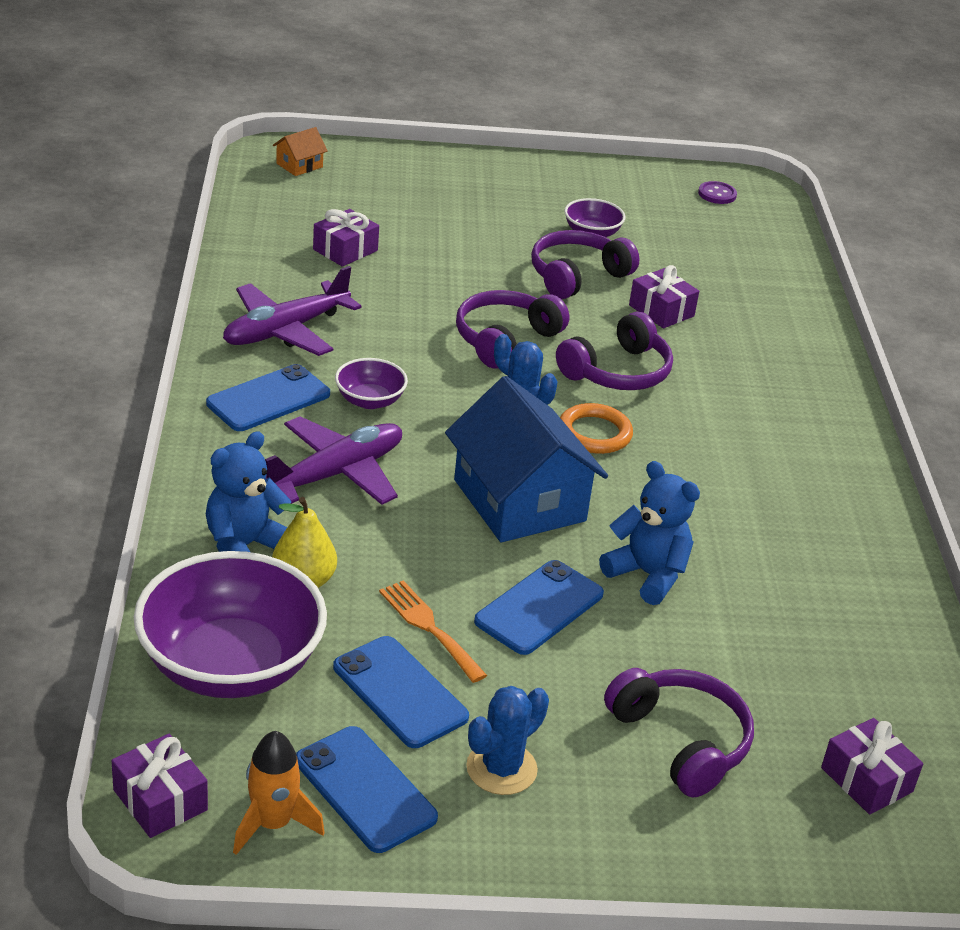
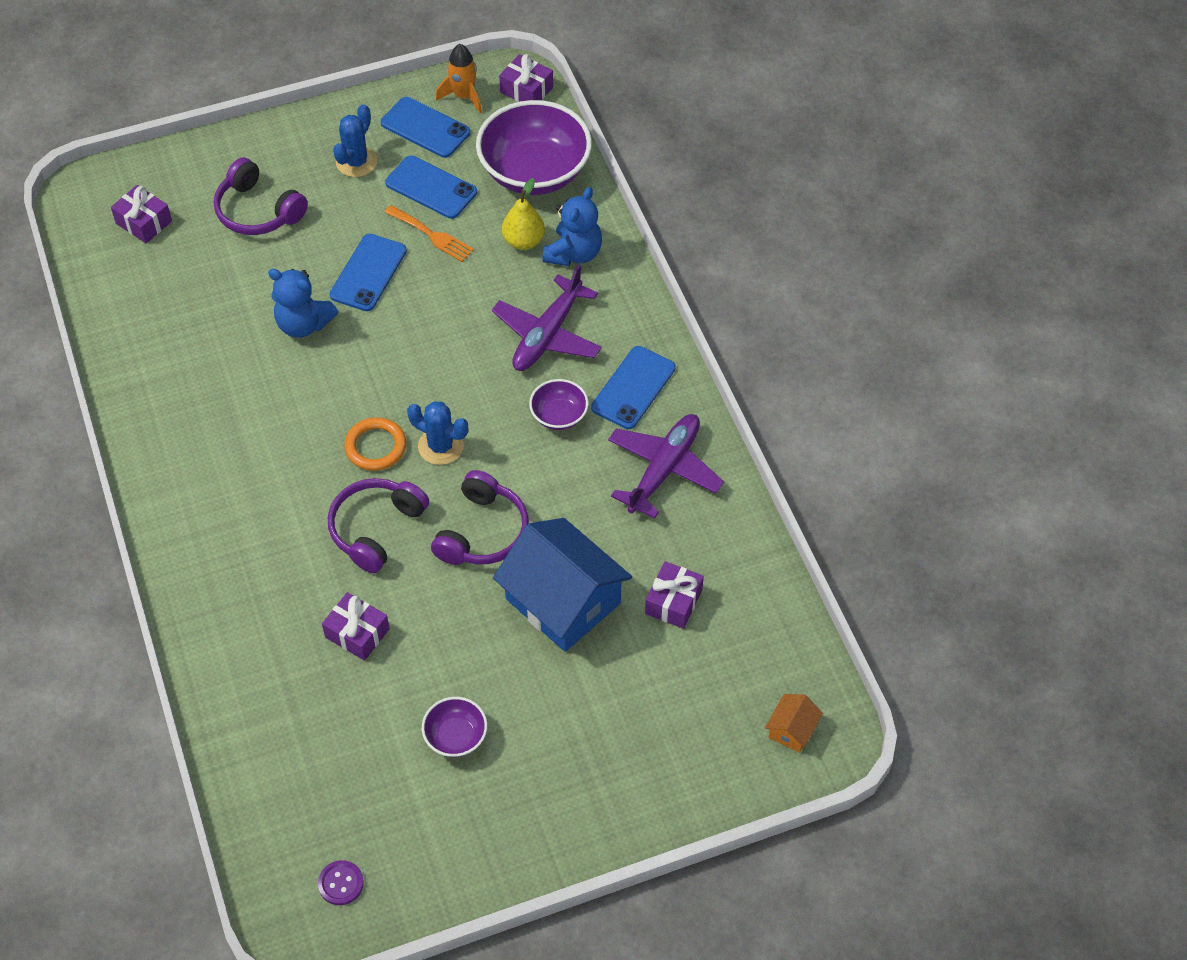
camera: 165 degrees right, 20 degrees up
(519, 500) = (411, 357): blue house -> blue house (563, 601)
(577, 276) = (449, 654): purple headphones -> none

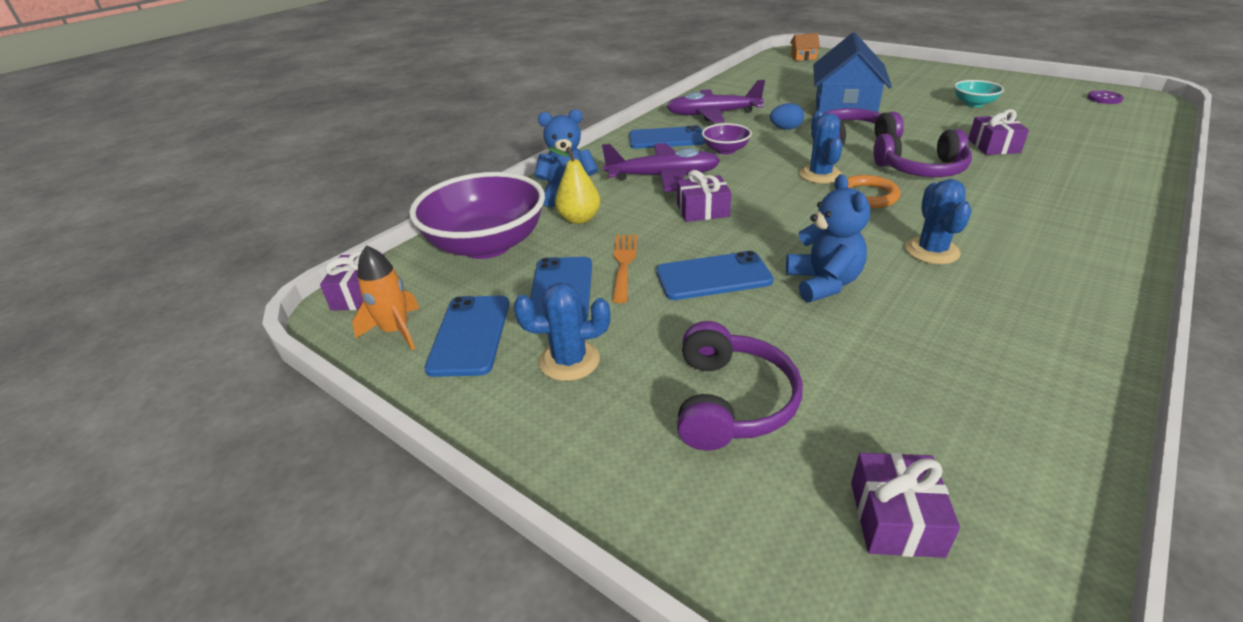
camera: 120 degrees left, 20 degrees down
(273, 414) = (932, 251): none -> blue cactus
(456, 736) = (973, 104): purple bowl -> turquoise bowl
(562, 502) = (785, 129): none -> blue egg
(673, 602) = (789, 90): purple gift -> purple gift (702, 210)

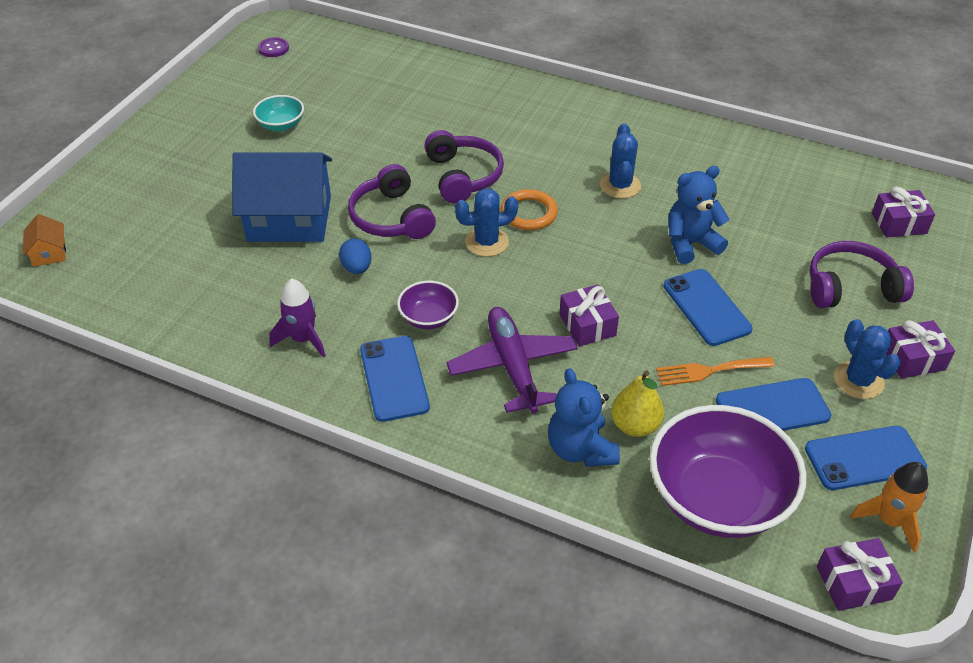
camera: 105 degrees left, 10 degrees up
(712, 114) = (303, 339): purple plane -> purple rocket
(932, 251) = (620, 185): blue cactus -> blue cactus turned 75 degrees counterclockwise
(993, 146) = (402, 129): purple gift -> purple gift (912, 359)

